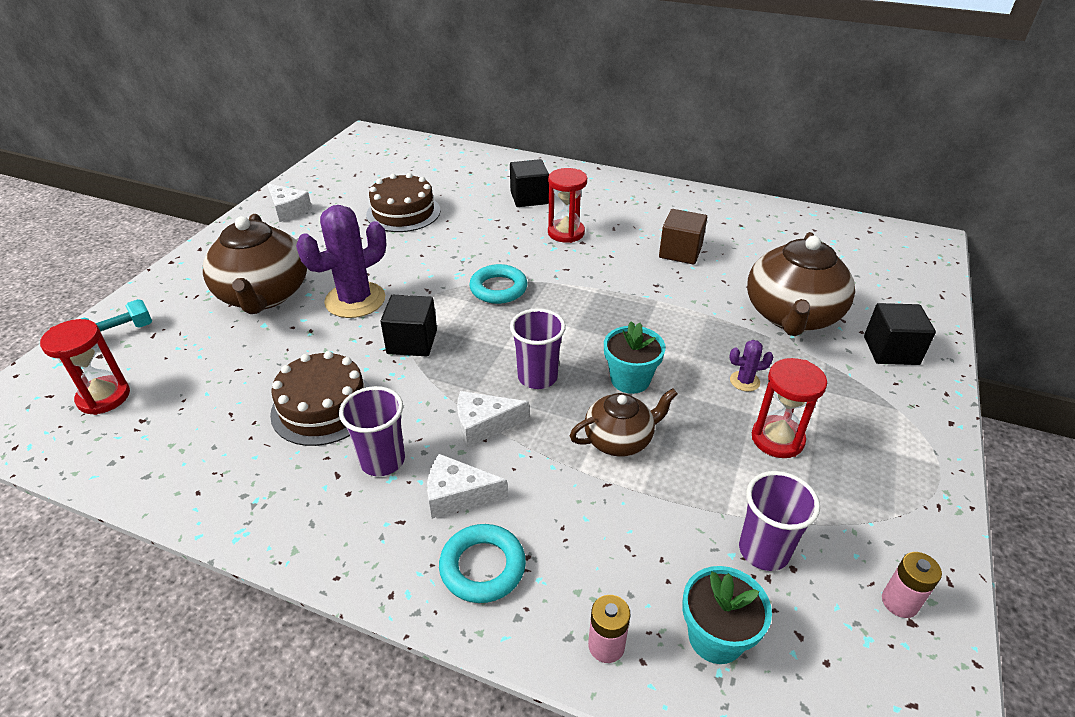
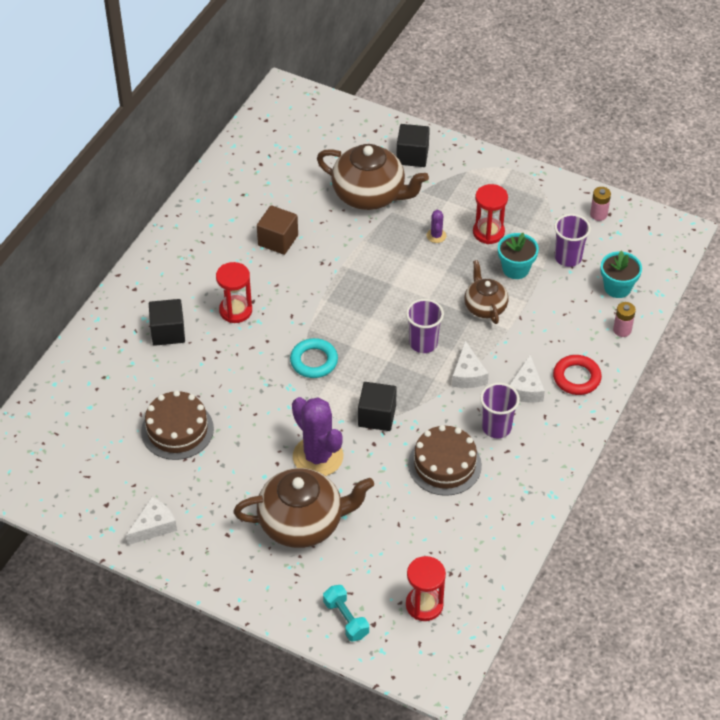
camera: 85 degrees left, 10 degrees up
(482, 567) = (576, 378): turquoise ring -> red ring
(630, 379) = (430, 294): turquoise flower pot -> turquoise flower pot (515, 269)

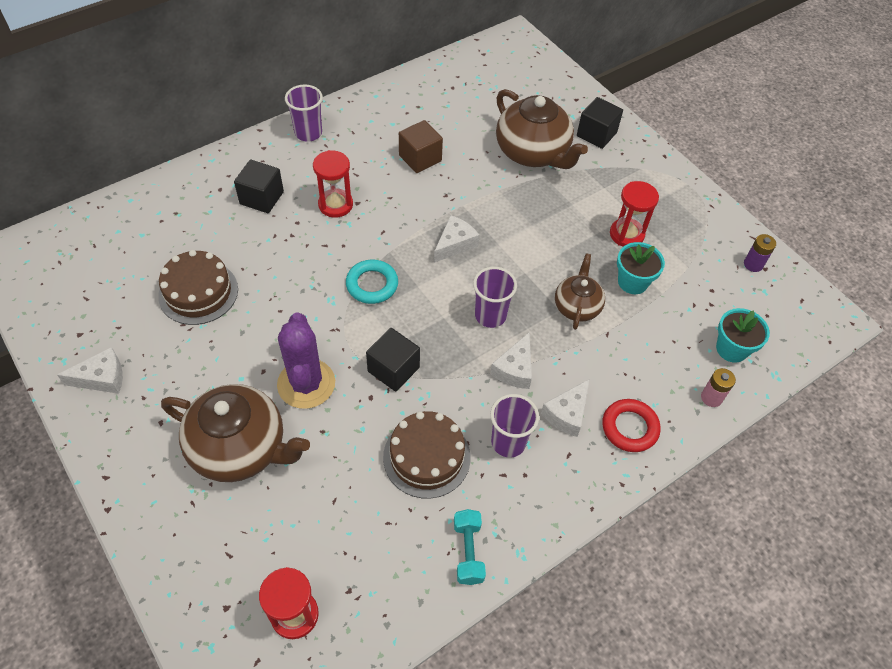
camera: 25 degrees right, 5 degrees up
(346, 619) = (202, 585): turquoise dumbbell -> turquoise dumbbell (468, 551)
(357, 300) = (455, 244): none -> white cheese
(436, 235) = (572, 216): purple cactus -> none
(568, 258) = (695, 294): purple cup -> purple cup (308, 133)
(598, 214) = (753, 264): pink battery -> purple battery

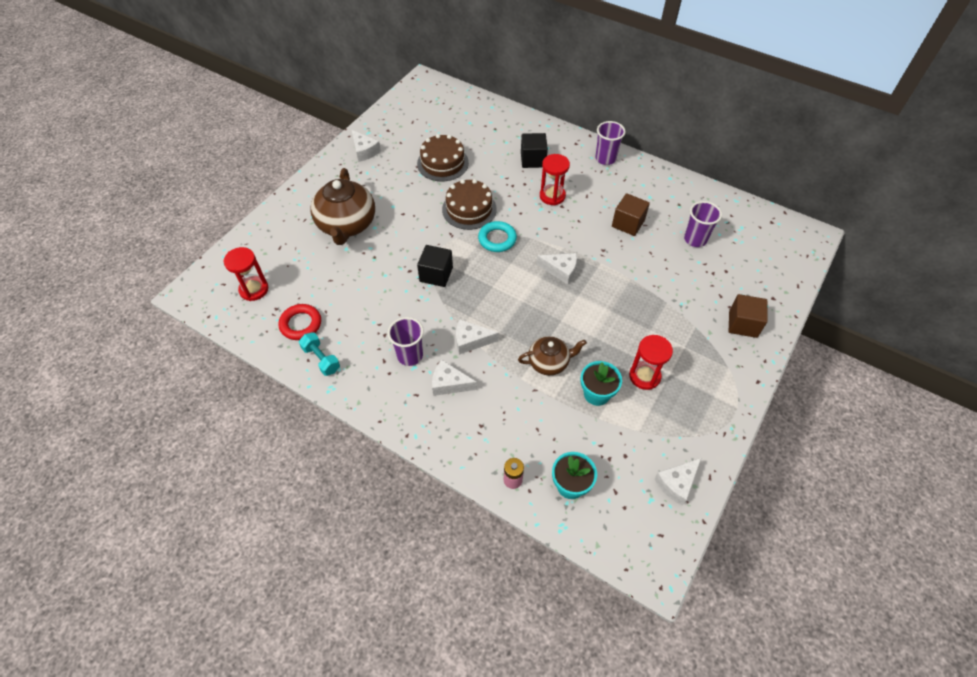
camera: 70 degrees right, 0 degrees up
(306, 384) = (404, 236): purple cactus -> none
(427, 457) = (379, 314): brown cake -> brown cake (469, 209)
(468, 551) = (321, 359): turquoise dumbbell -> turquoise dumbbell turned 75 degrees clockwise
(490, 315) = (509, 312): purple cup -> purple cup (695, 239)
(533, 153) = (686, 288): brown teapot -> none
(596, 134) = (743, 324): black cube -> brown cube
(629, 428) = (456, 428): red ring -> red ring (301, 324)
(753, 264) = (676, 483): purple battery -> white cheese

